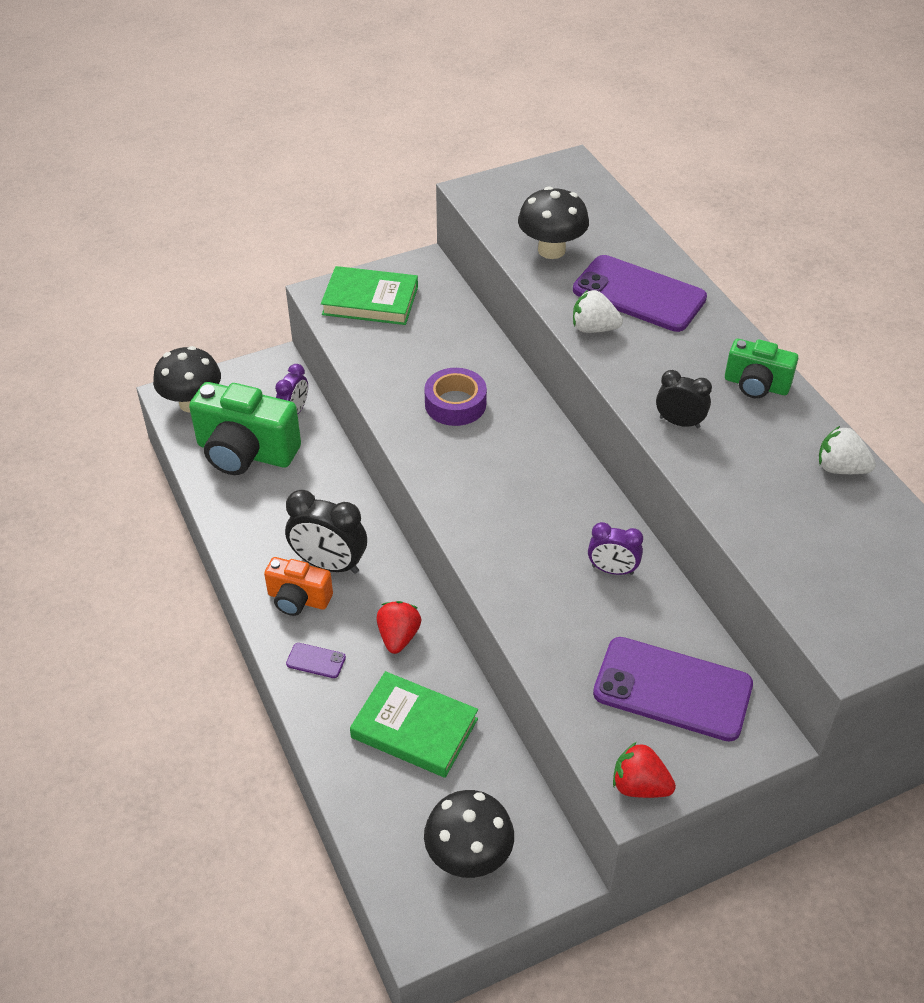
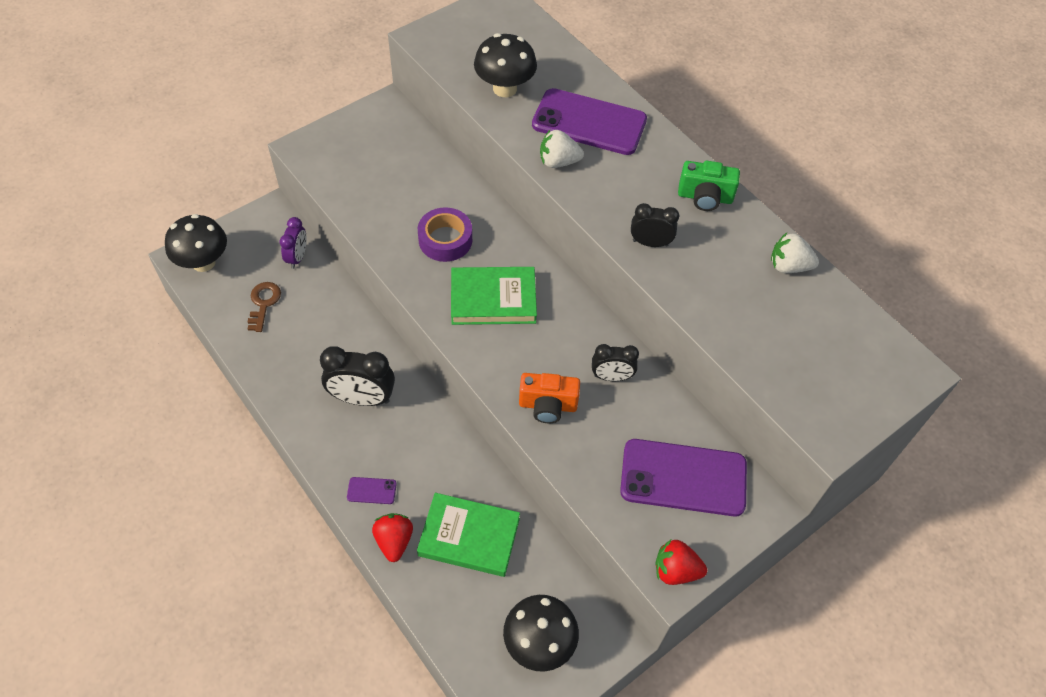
camera: 15 degrees left, 10 degrees up
(245, 453) = (263, 303): green camera -> brown key
(298, 599) = (343, 436): orange camera -> orange camera (547, 406)
(370, 300) = (347, 148): green book -> green book (493, 299)
(398, 637) = (437, 455): red strawberry -> red strawberry (394, 541)
(612, 570) = (611, 377): purple clock -> black clock

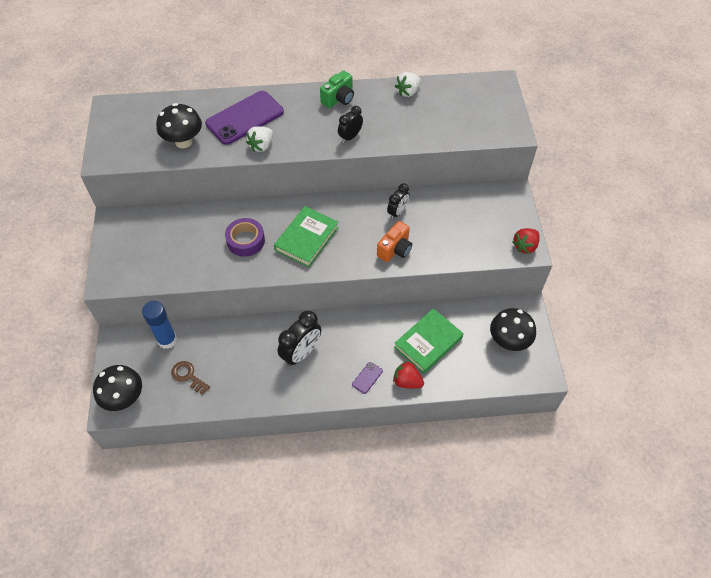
camera: 55 degrees left, 0 degrees up
(297, 257) = (167, 340): purple clock -> blue glue stick
(683, 478) = (477, 215): purple phone -> none

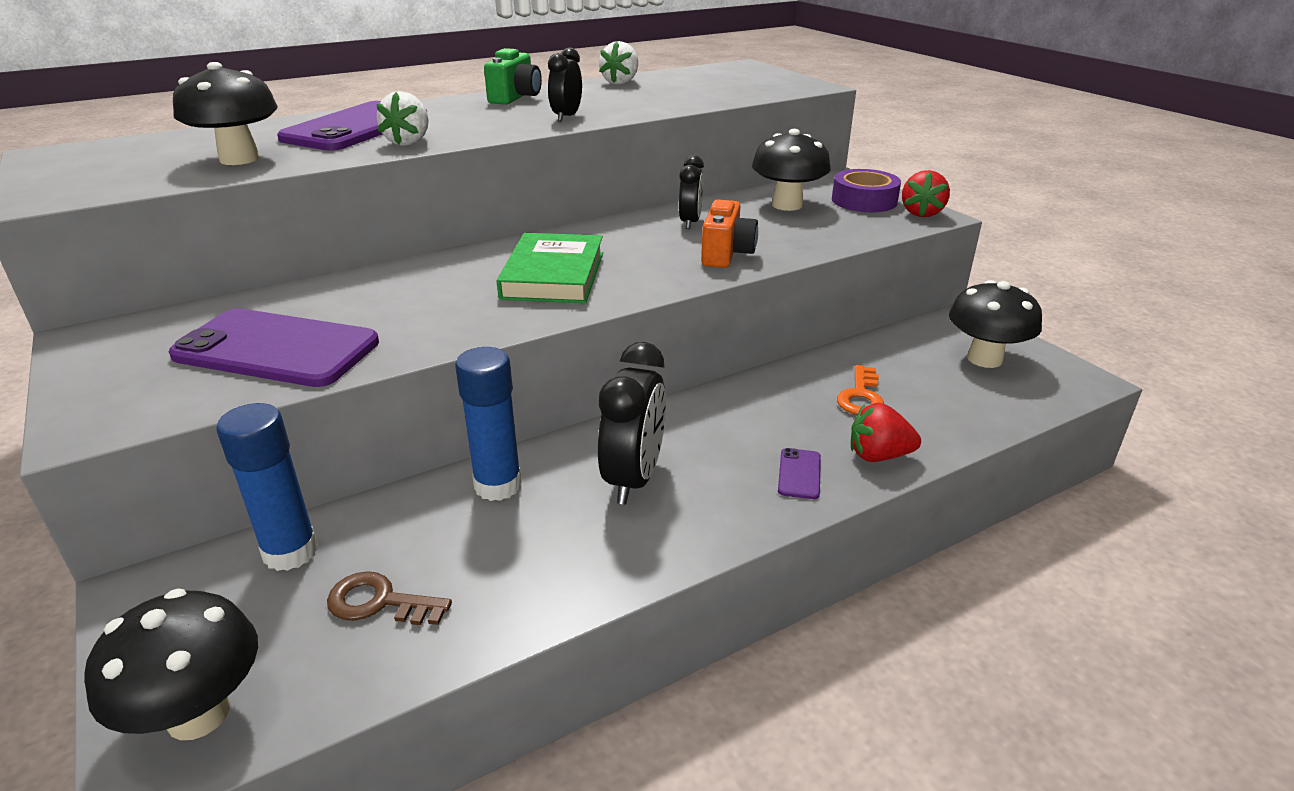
camera: 25 degrees left, 25 degrees down
(177, 255) = (277, 349): none -> purple phone
(245, 241) = (428, 301): purple tape -> purple tape (864, 200)
(249, 335) = (498, 485): none -> blue glue stick
(428, 342) = (861, 396): green book -> orange key
(459, 212) = (787, 205): none -> black mushroom

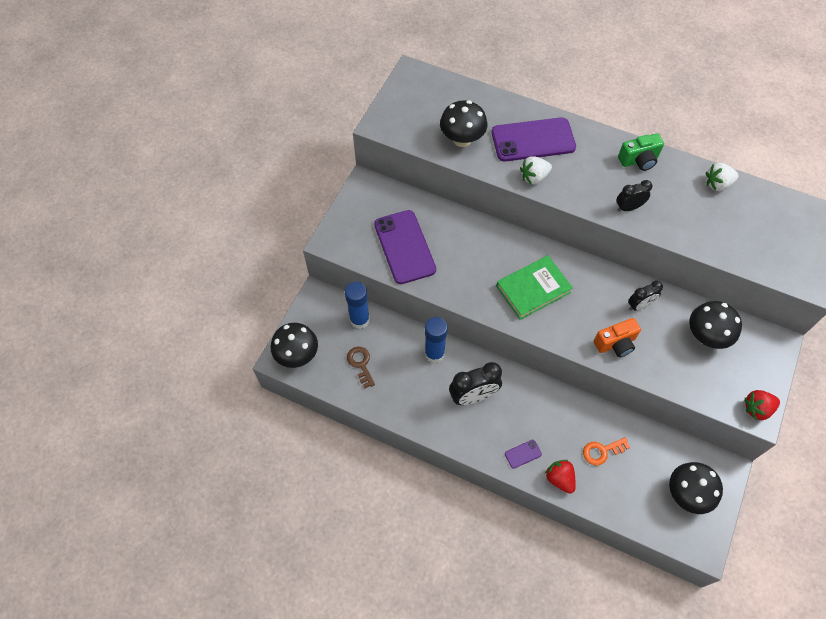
camera: 55 degrees right, 30 degrees up
(864, 200) = (749, 371): purple tape -> none

